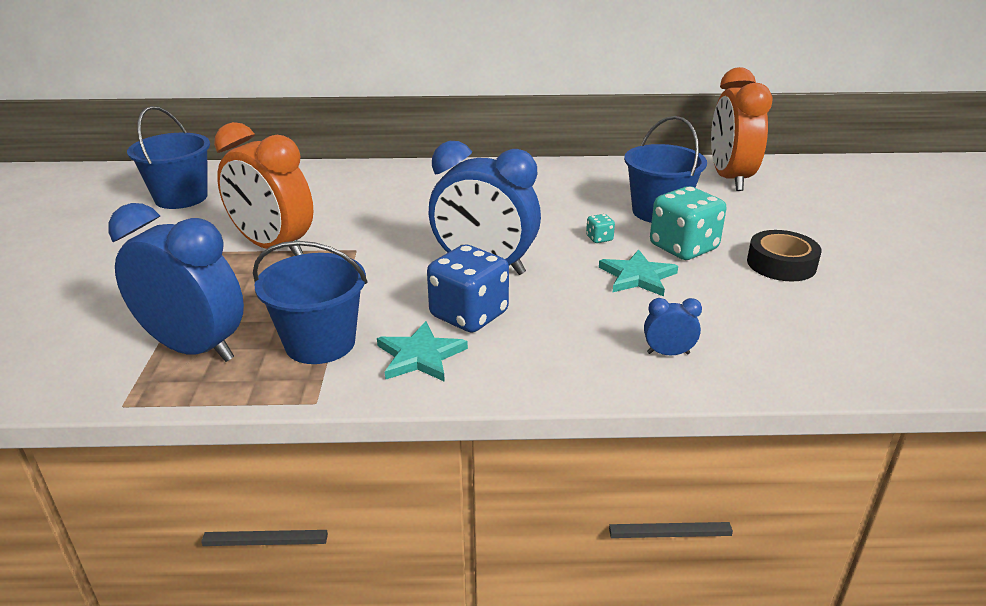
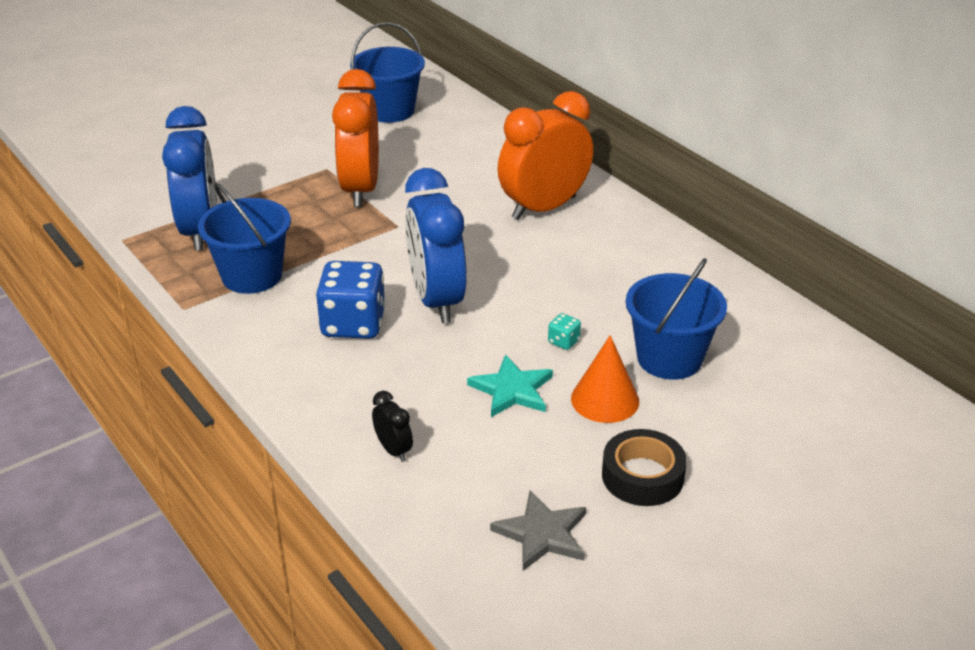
camera: 55 degrees right, 5 degrees up
(420, 356) = (275, 326): turquoise star -> none
(668, 353) = (393, 450): blue clock -> black clock
(683, 247) = (605, 399): turquoise dice -> orange cone
(729, 178) = (827, 381): orange clock -> orange clock (544, 208)
(822, 323) = (542, 534): none -> grey star

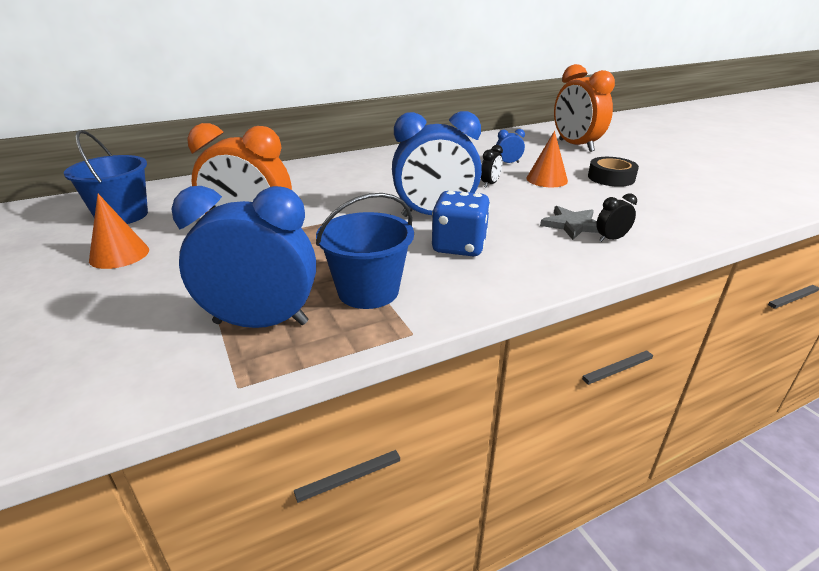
camera: 80 degrees left, 5 degrees down
(309, 135) = (119, 254): none -> orange cone
(512, 390) = (540, 200): turquoise star -> none
(542, 534) = (670, 203): grey star -> grey star (572, 225)
(544, 208) = (333, 176): orange clock -> orange clock (575, 145)
(563, 341) = (490, 184): turquoise dice -> black clock
(669, 358) = (508, 163): blue bucket -> blue clock

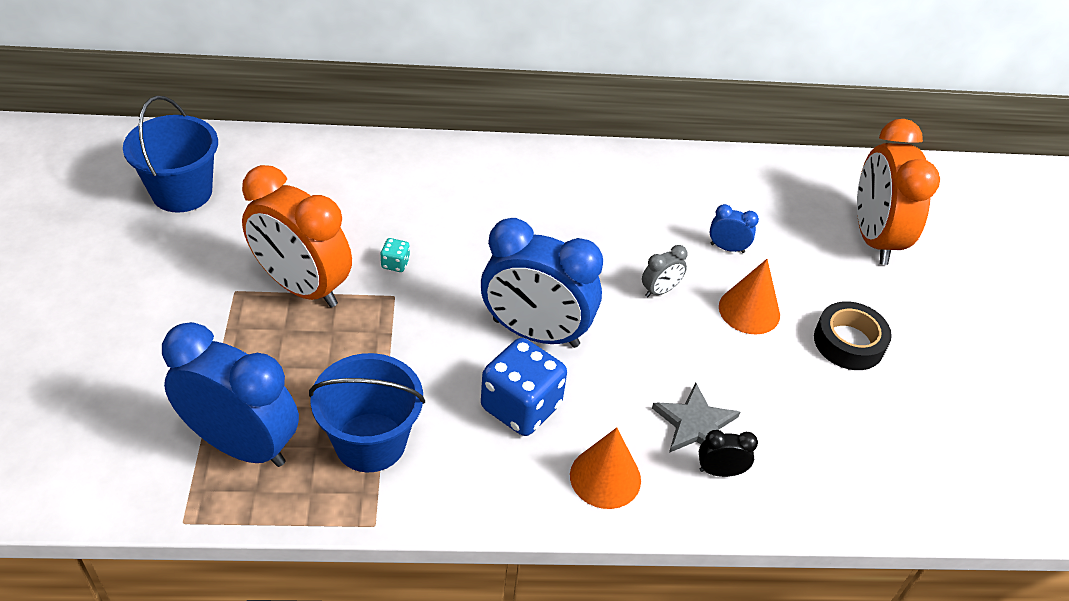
camera: 20 degrees right, 15 degrees up
(119, 254) = (154, 271): orange cone -> orange cone (605, 477)
(312, 210) = (395, 264): none -> turquoise dice
(490, 184) = (660, 290): black clock -> grey clock

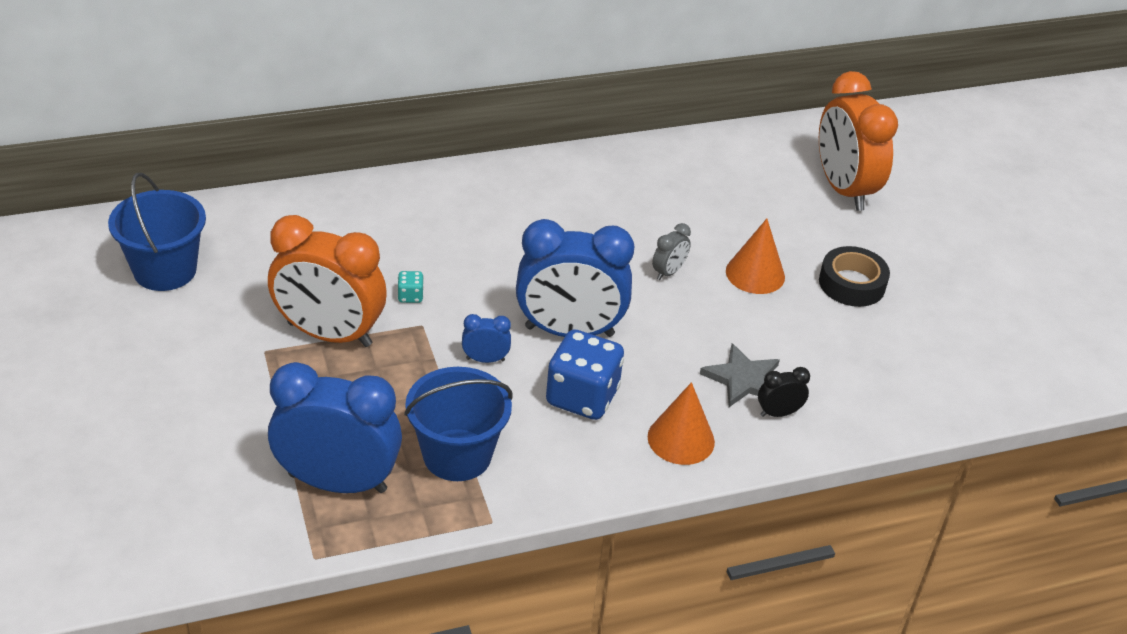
camera: 15 degrees left, 5 degrees down
(727, 248) = (715, 223): blue clock -> blue clock (485, 359)

